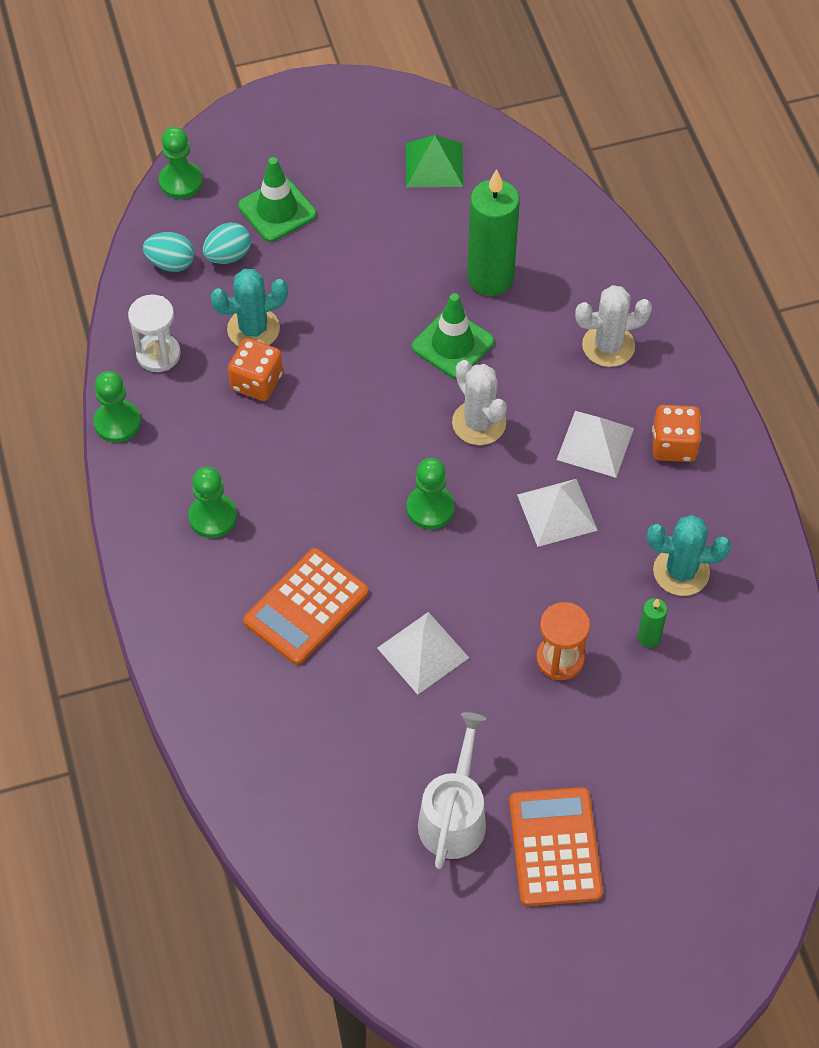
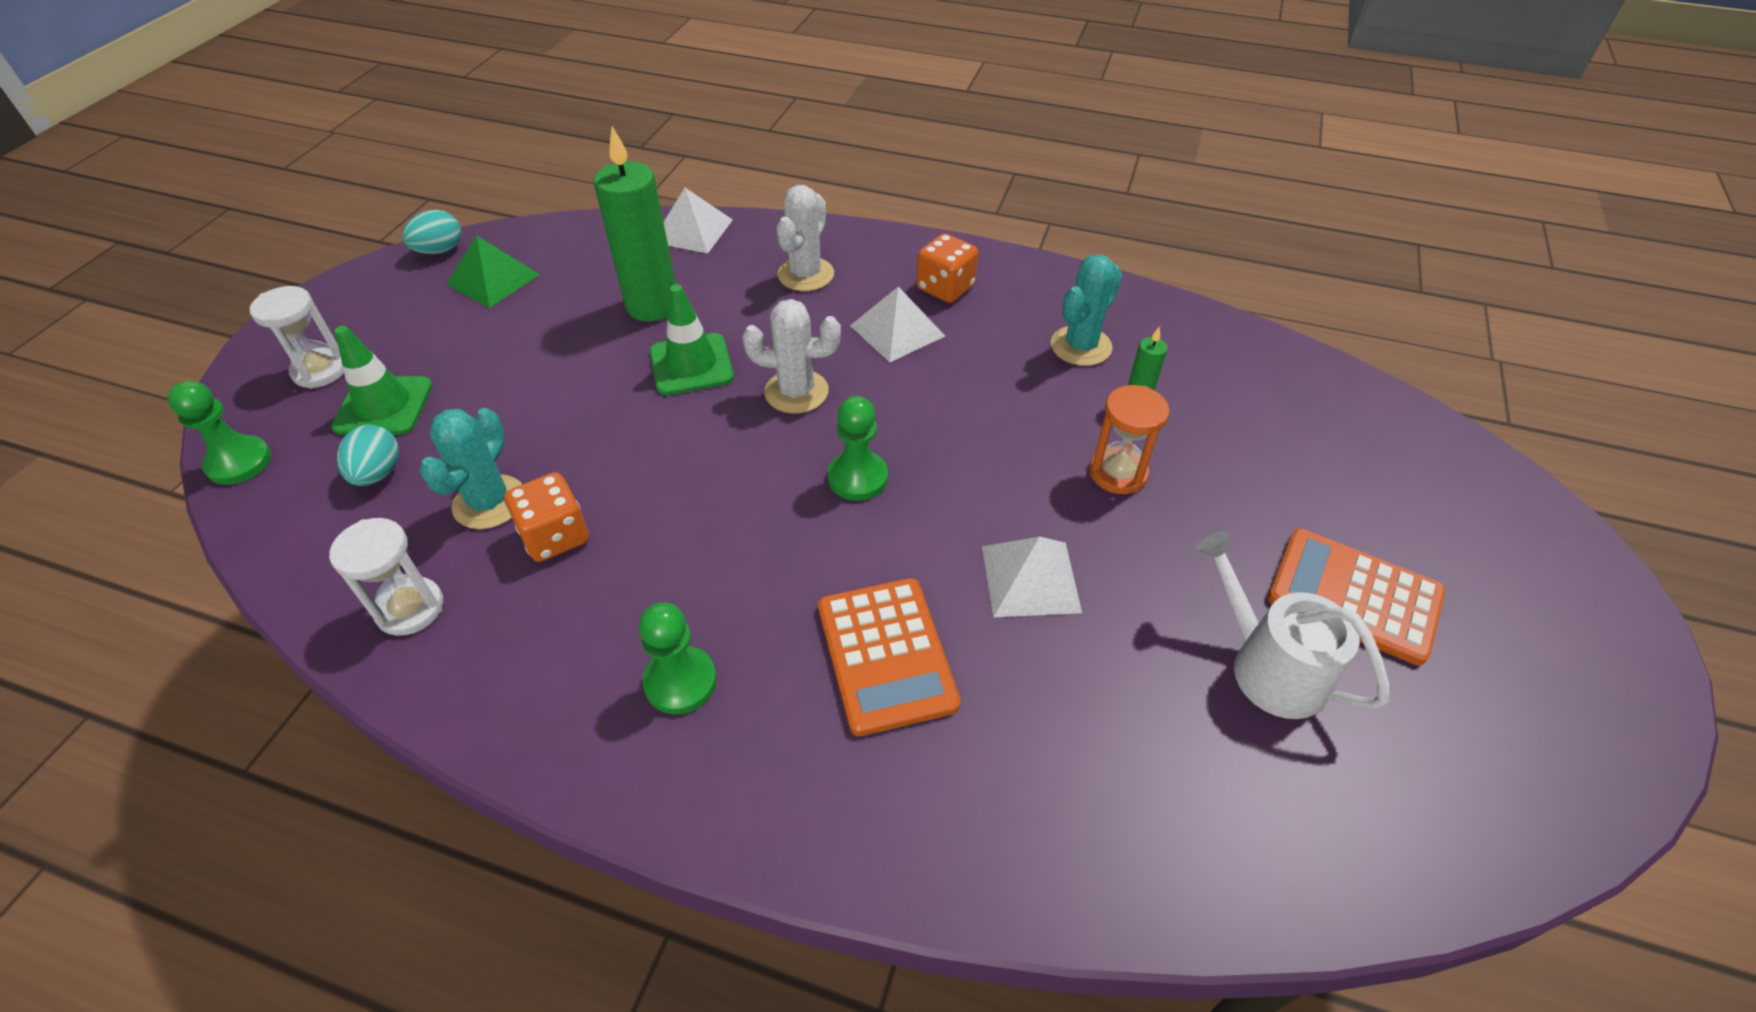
camera: 55 degrees left, 10 degrees down
(117, 423) = (446, 709): green pawn -> none
(171, 263) = (318, 528): turquoise egg -> turquoise egg (440, 250)
(276, 151) = (320, 371): none -> white hourglass
(557, 512) = (947, 390): white pyramid -> white pyramid (692, 230)

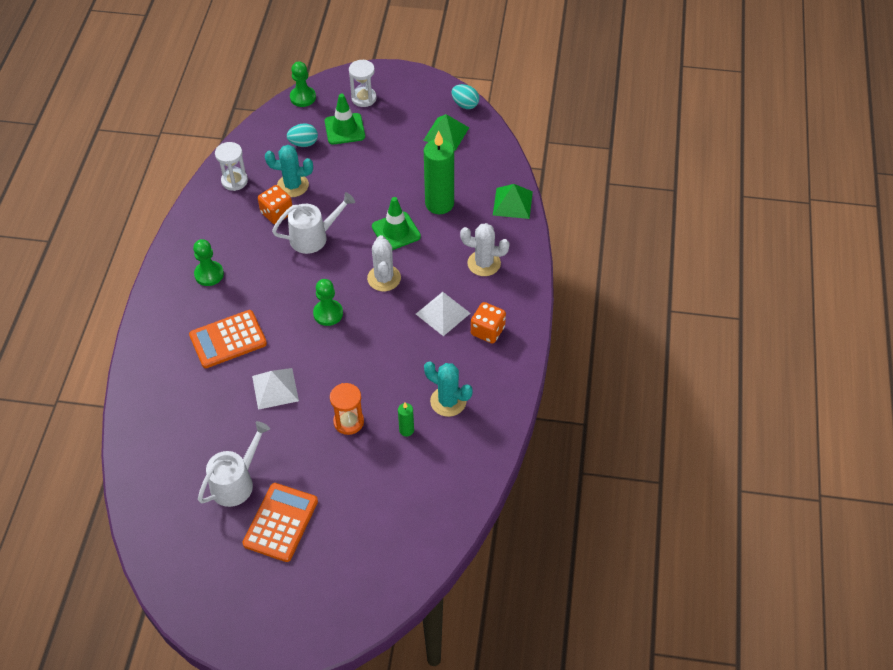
camera: 80 degrees right, 5 degrees up
(652, 481) = (313, 237): none -> white watering can
(692, 230) = (512, 203): white pyramid -> green pyramid

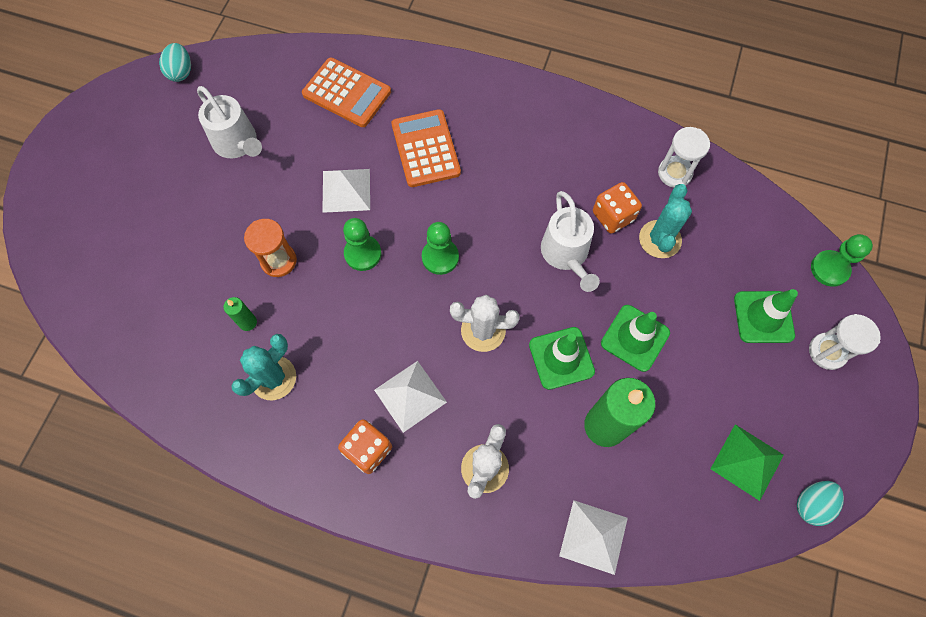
camera: 100 degrees right, 15 degrees up
(209, 274) = (525, 136): green pawn -> green pawn (363, 253)
(281, 522) = (176, 180): orange calculator -> orange calculator (346, 93)
(303, 143) = (737, 260): turquoise egg -> turquoise egg (181, 72)
(373, 193) = (635, 338): none -> green traffic cone
(512, 203) = (593, 537): green pyramid -> white pyramid

